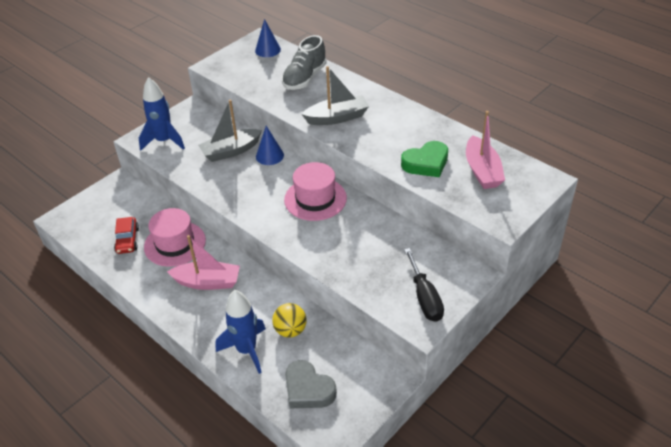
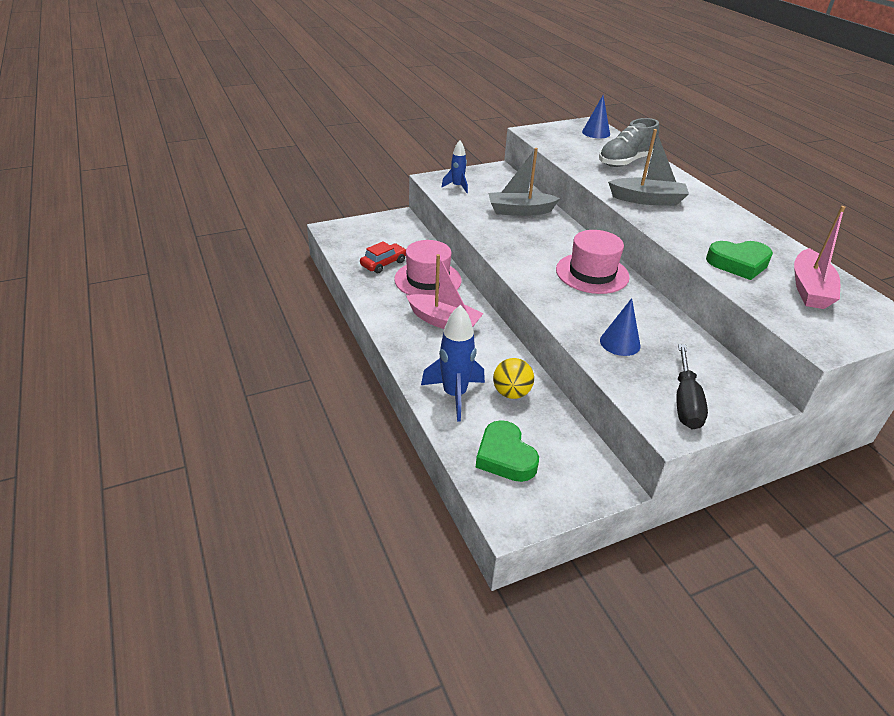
camera: 20 degrees right, 5 degrees down
(127, 240) = (383, 263): red car -> red car turned 150 degrees counterclockwise
(164, 141) = (457, 186): blue rocket -> blue rocket, size x0.60
(269, 156) = (559, 225): blue cone -> blue cone (620, 343)
(308, 389) = (505, 456): grey heart -> green heart

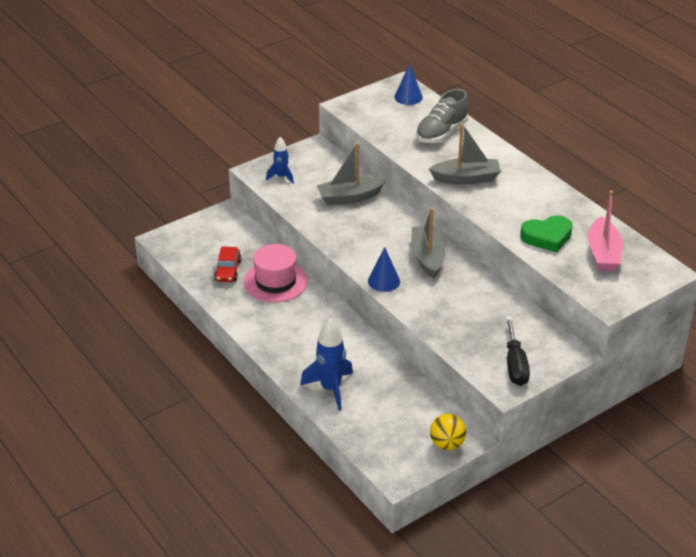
camera: 10 degrees left, 0 degrees up
(383, 263) = (228, 271): red car -> red car turned 150 degrees clockwise
(444, 322) = (303, 322): pink boat -> none
(505, 456) = (383, 431): green heart -> none
(511, 393) = (377, 379): yellow ball -> yellow ball (447, 444)
(592, 273) = (427, 257): pink hat -> grey boat
(620, 343) = (459, 322): blue cone -> blue cone (383, 281)

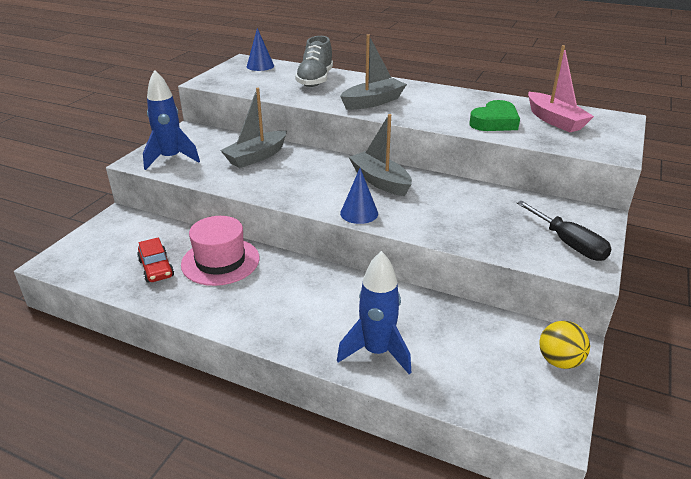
camera: 30 degrees left, 5 degrees down
(281, 177) = (171, 159): blue rocket -> blue rocket, size x1.67

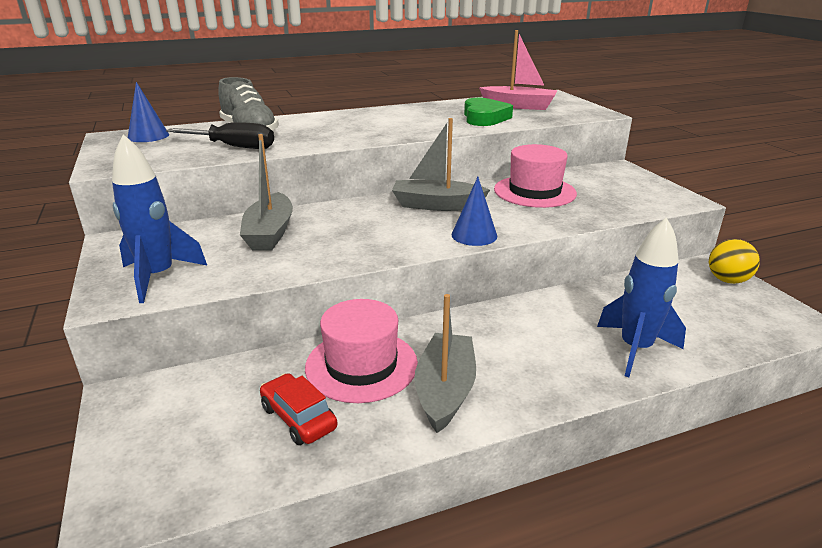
camera: 45 degrees left, 5 degrees down
(156, 268) = (298, 418): red car -> red car turned 150 degrees counterclockwise
(373, 102) = (353, 132): grey boat -> grey boat (445, 391)
(472, 202) = (534, 191): none -> pink hat
(568, 244) = (643, 190): black screwdriver -> black screwdriver (234, 147)

